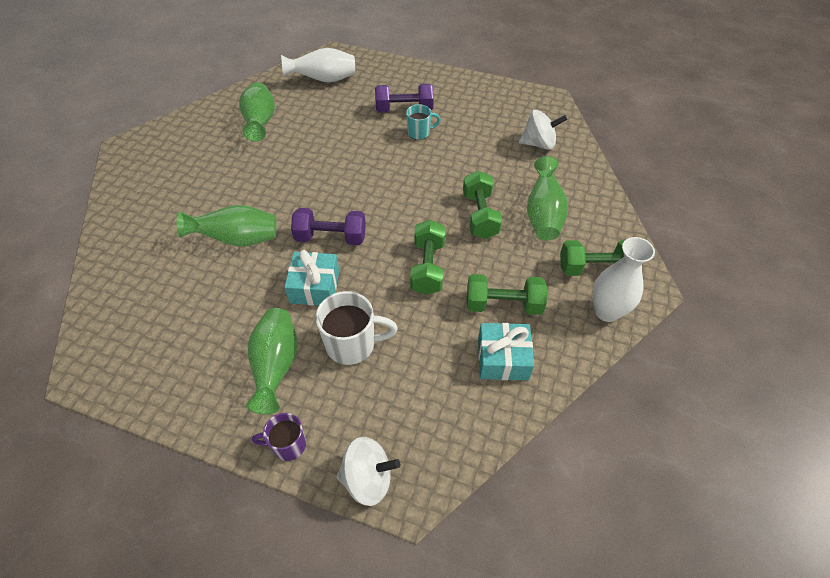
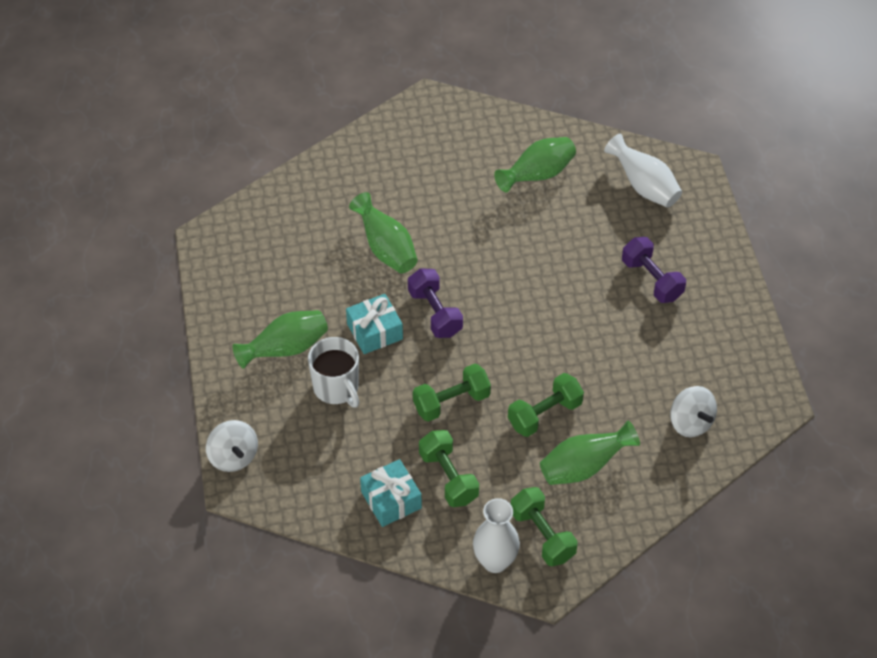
camera: 60 degrees right, 0 degrees up
(288, 445) = (229, 394): purple mug -> none
(419, 133) = (625, 310): turquoise mug -> none

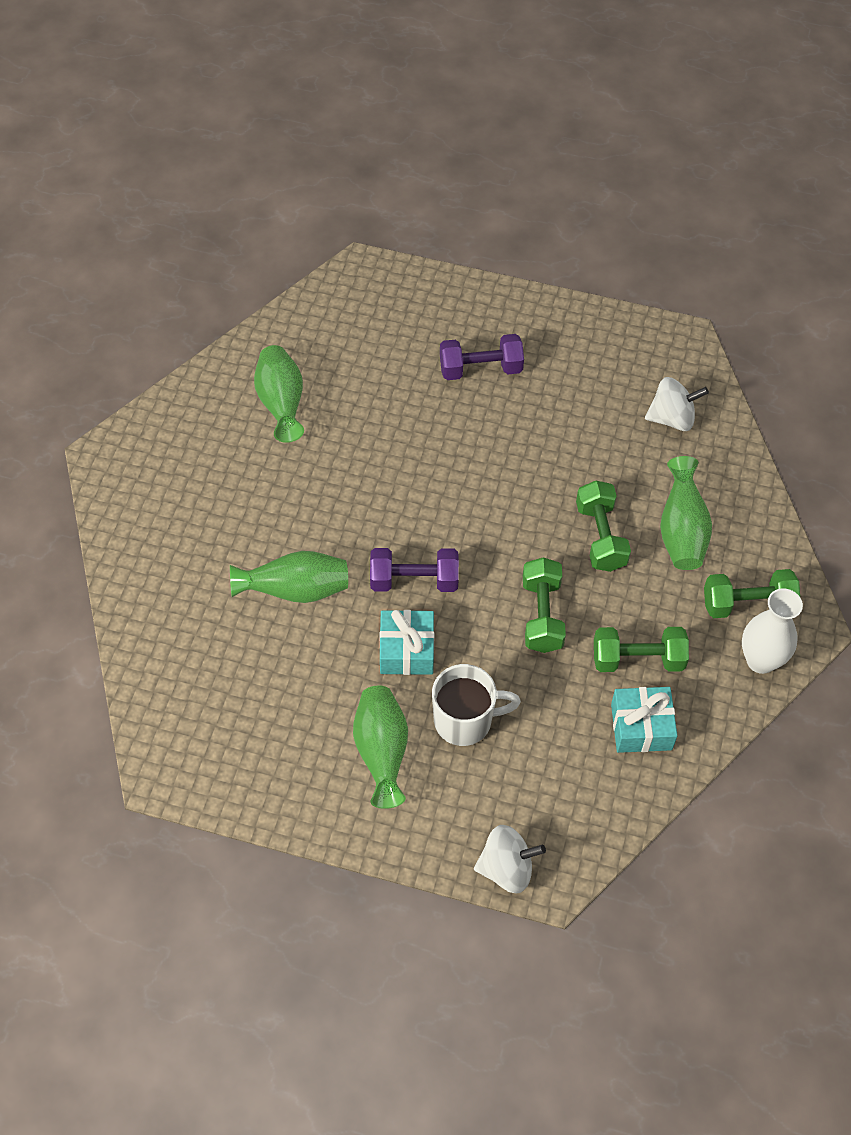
camera: 65 degrees left, 5 degrees up
(644, 186) = (356, 320): white vase -> none

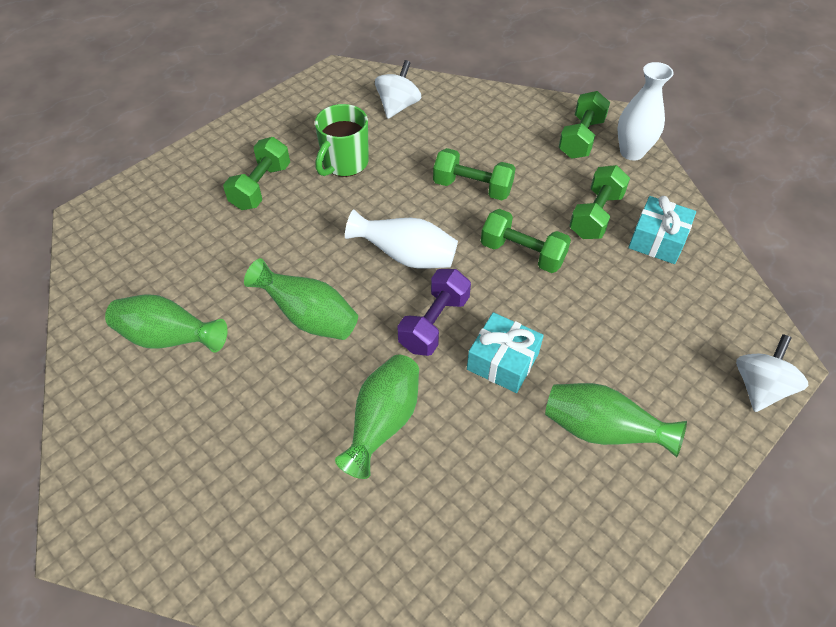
camera: 60 degrees left, 5 degrees down
(465, 720) = (597, 351): white mug -> none
(474, 524) = (406, 257): none -> white vase
(480, 369) = (261, 187): purple dumbbell -> green dumbbell
(557, 416) = (344, 163): none -> green mug
(681, 531) = (498, 143): green vase -> green vase (309, 317)

